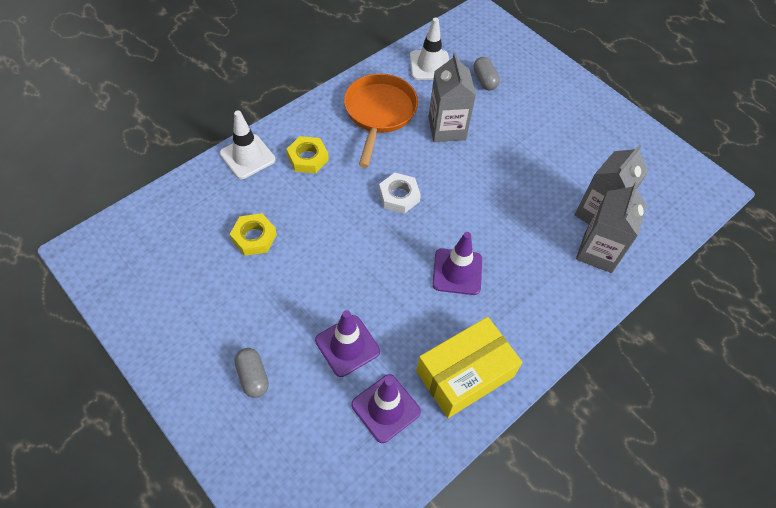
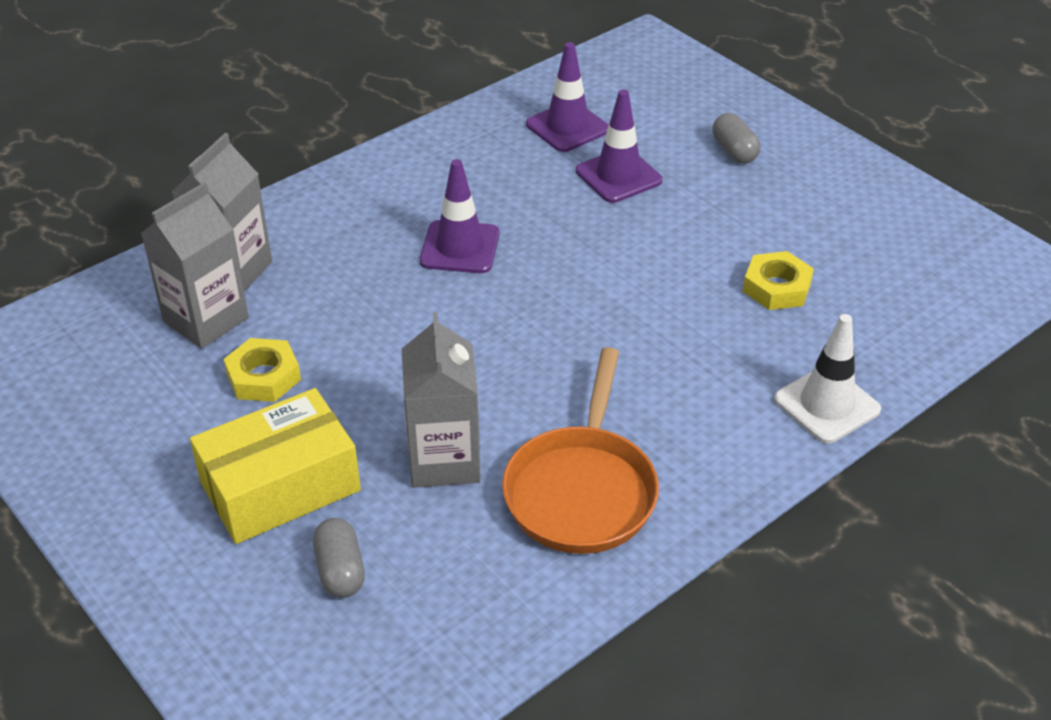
camera: 175 degrees left, 15 degrees down
(308, 158) = (714, 403): yellow nut -> yellow nut (263, 377)
(399, 196) = (545, 344): white nut -> none
(430, 65) = (463, 608): white traffic cone -> none
(465, 374) = (466, 152): yellow box -> yellow box (280, 486)

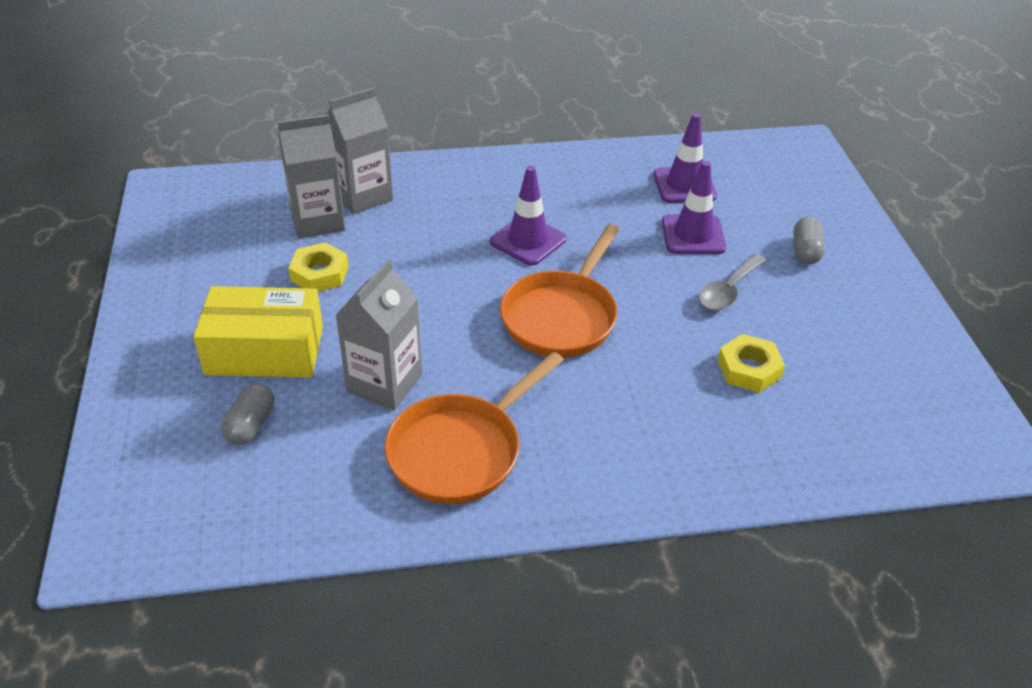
camera: 30 degrees right, 0 degrees up
(563, 312) = (562, 316): none -> orange pan
(697, 219) = (728, 291): none -> grey spoon
(827, 405) = (710, 478): white traffic cone -> none

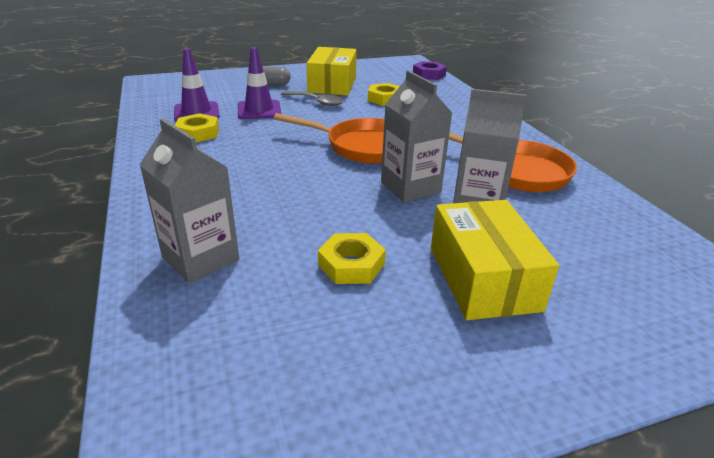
camera: 100 degrees left, 10 degrees down
(251, 425) = (576, 265): grey capsule -> none
(318, 221) = (254, 284): grey carton -> grey carton (410, 187)
(528, 240) = (274, 163): purple traffic cone -> none
(617, 188) = (198, 133): none -> yellow nut
(817, 316) = (332, 84): none -> yellow box
(903, 461) = (429, 74): none -> purple nut

